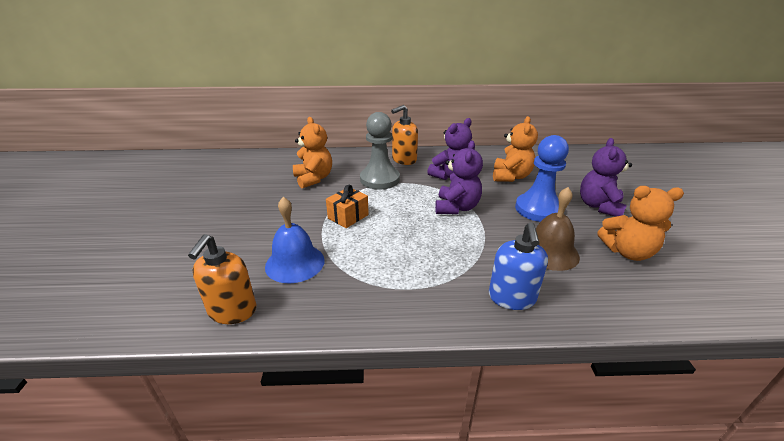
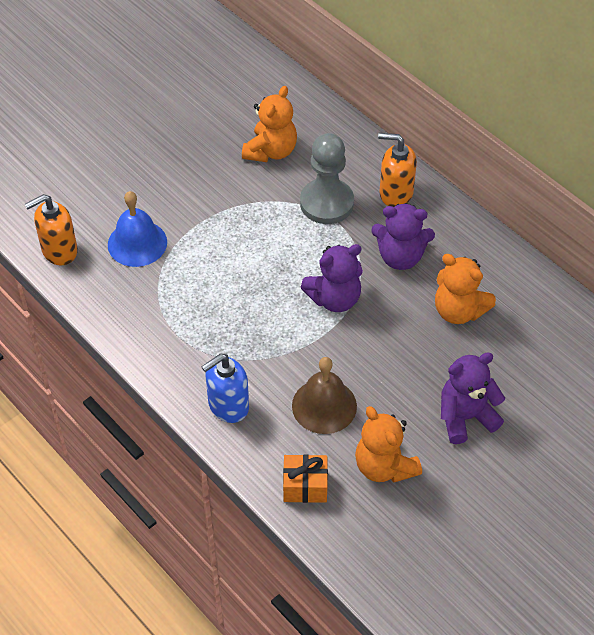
camera: 50 degrees right, 20 degrees up
(348, 216) = (233, 228): orange gift -> orange gift (305, 486)
(510, 176) = (459, 311): orange teddy bear -> orange teddy bear turned 60 degrees clockwise
(538, 209) = (401, 366): blue pawn -> none

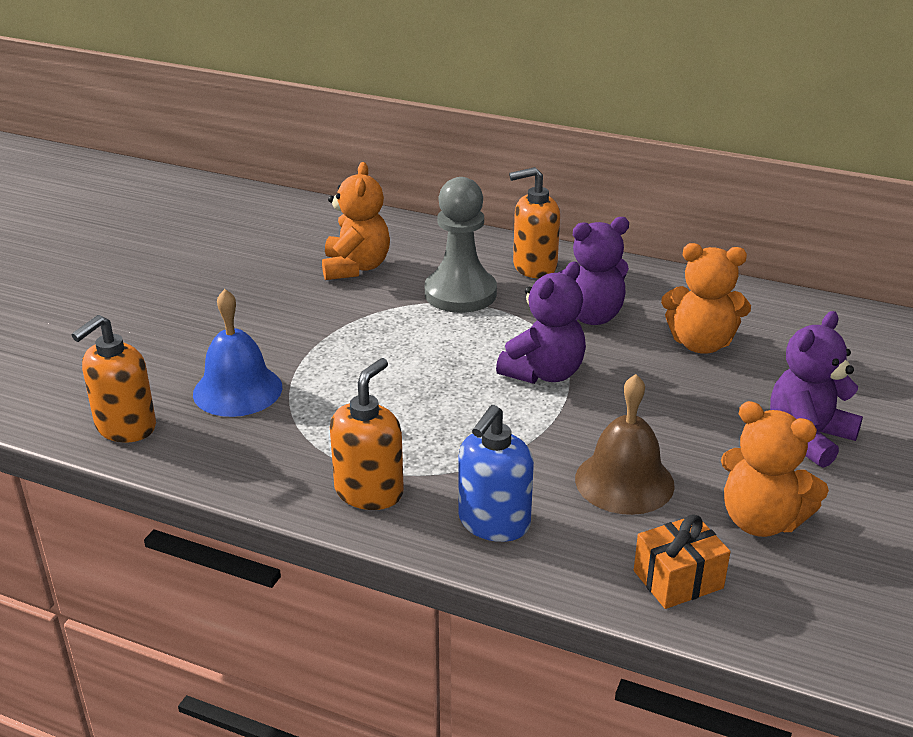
camera: 25 degrees left, 20 degrees down
(171, 355) = (369, 491): none -> orange soap dispenser

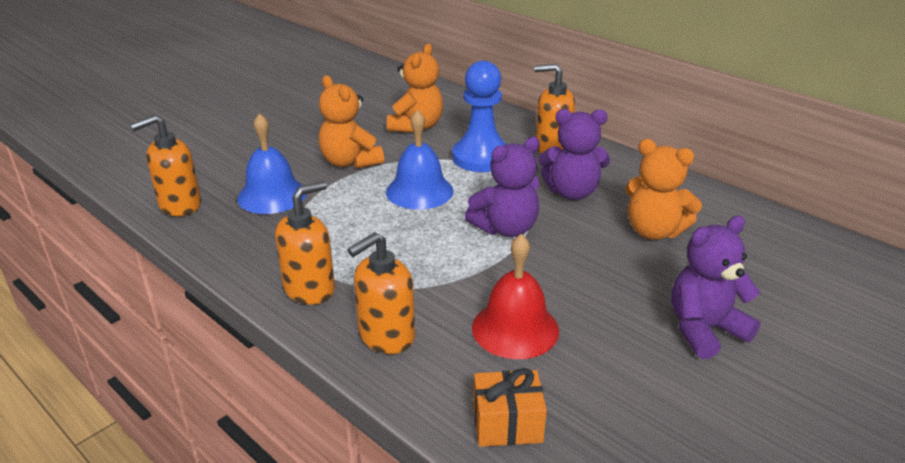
camera: 20 degrees right, 0 degrees up
(416, 349) = (419, 191): none -> blue bell
(460, 293) = (481, 157): grey pawn -> blue pawn
(493, 523) = (386, 336): blue soap dispenser -> orange soap dispenser
(624, 481) = (515, 328): brown bell -> red bell
(761, 521) = (615, 391): orange teddy bear -> orange teddy bear (350, 162)

